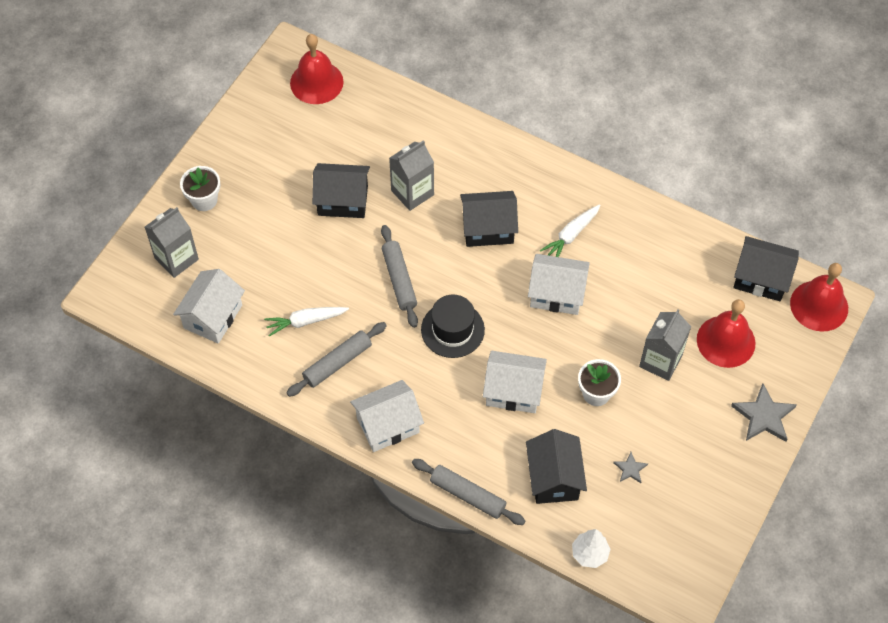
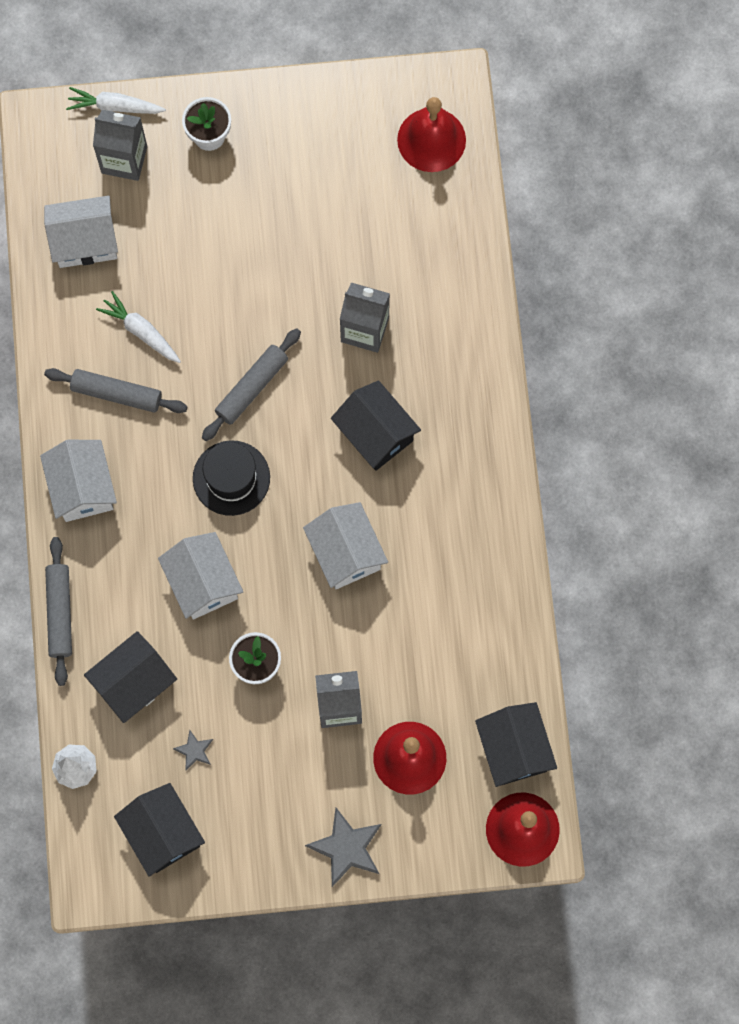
camera: 55 degrees right, 15 degrees up
(342, 200) = (305, 268): black house -> black house (162, 833)
(388, 425) = (82, 488): white house -> white house turned 45 degrees clockwise
(571, 235) = (427, 522): white carrot -> white carrot (115, 106)

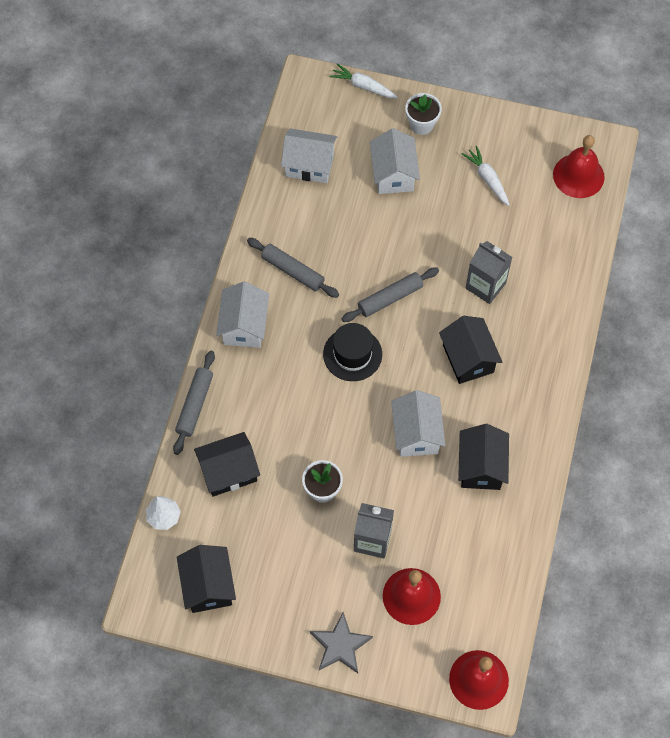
camera: 20 degrees right, 10 degrees down
(124, 159) = (357, 121): grey carton -> none
(141, 331) = (325, 235): white carrot -> white carrot (487, 179)
(194, 750) = (254, 535): grey star -> none
(203, 582) = (305, 419): white house -> white house (393, 174)
(513, 749) = (492, 618): black house -> black house (481, 466)

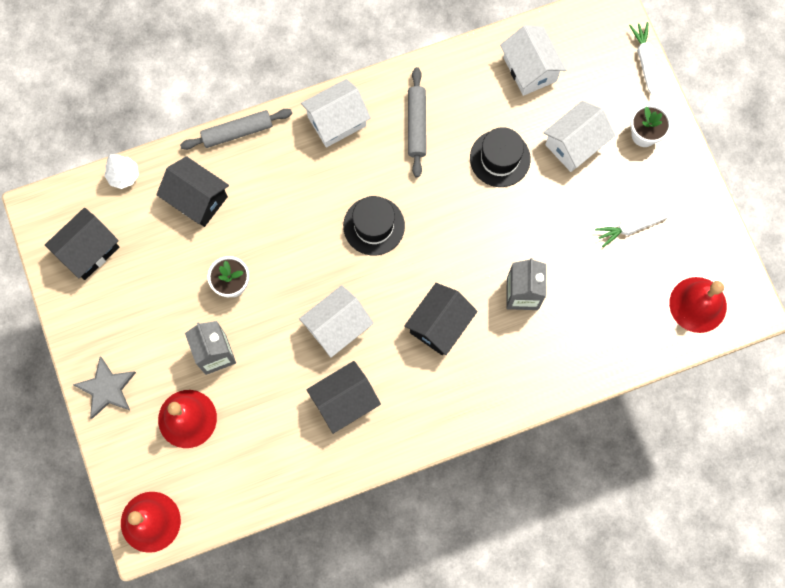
camera: 55 degrees right, 10 degrees up
(365, 231) = (500, 158): none -> black hat
(390, 298) = (450, 221): grey rolling pin -> none
(487, 179) = (632, 227): white carrot -> white carrot turned 135 degrees counterclockwise

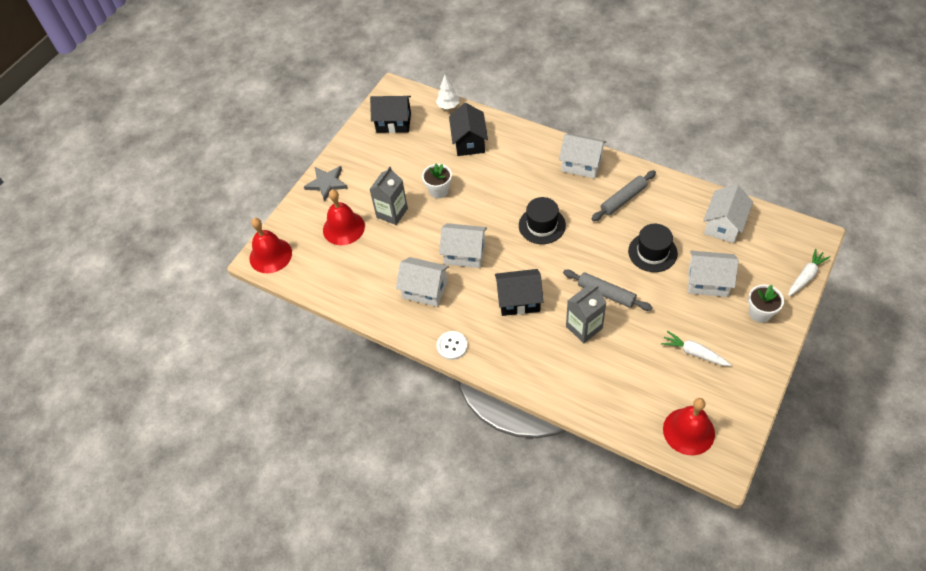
camera: 55 degrees right, 20 degrees down
(237, 132) = (524, 130): grey rolling pin -> grey rolling pin (606, 293)
(344, 401) = (425, 290): black house -> white house
(432, 429) = (452, 346): none -> white button

